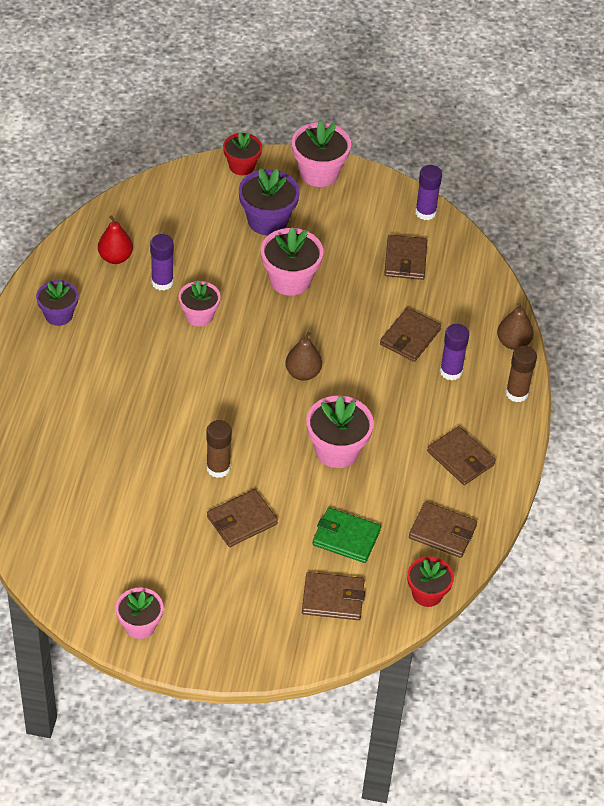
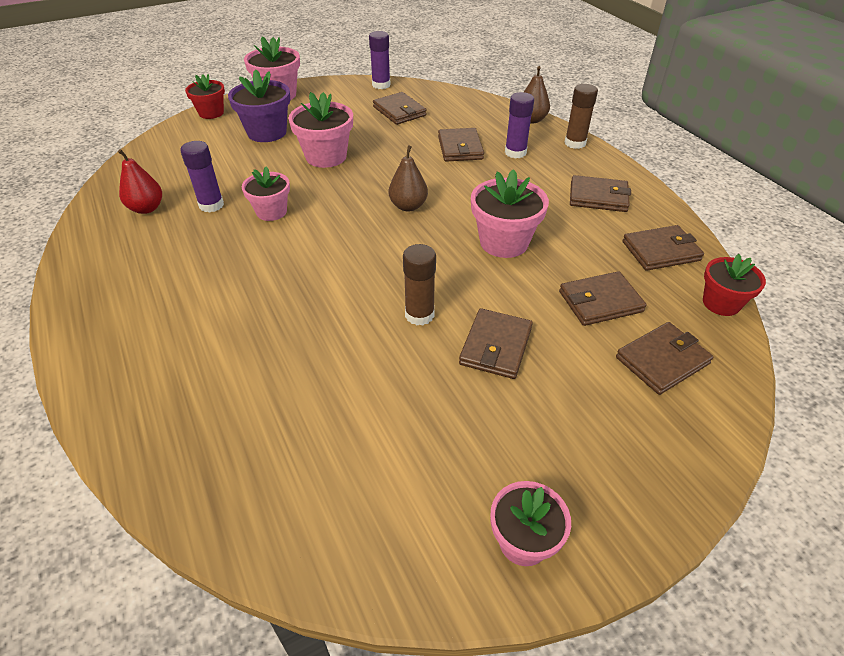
camera: 35 degrees left, 5 degrees down
(58, 315) = (120, 276): purple flower pot -> none
(346, 537) = (600, 301): green wallet -> brown wallet

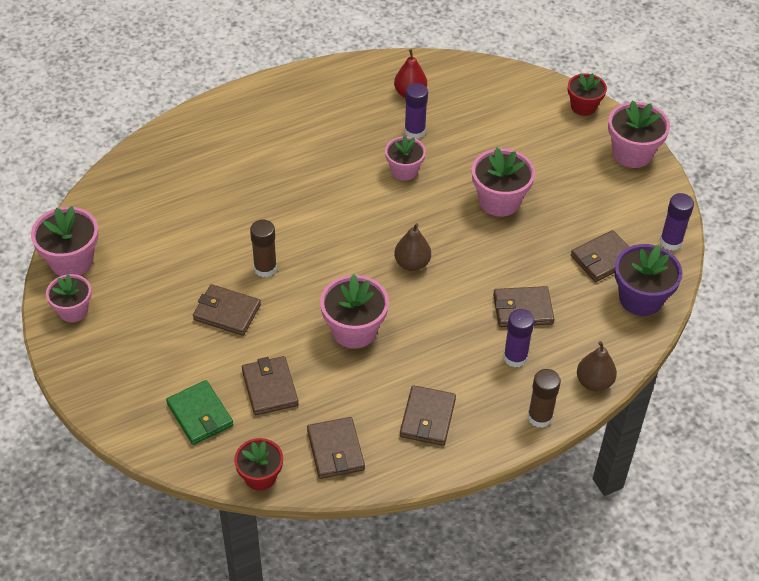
camera: 90 degrees right, 5 degrees up
(267, 132) = (545, 153): purple flower pot -> purple flower pot (640, 298)
(413, 561) = (71, 261): none -> pink flower pot
(662, 360) = (200, 415): brown wallet -> green wallet

